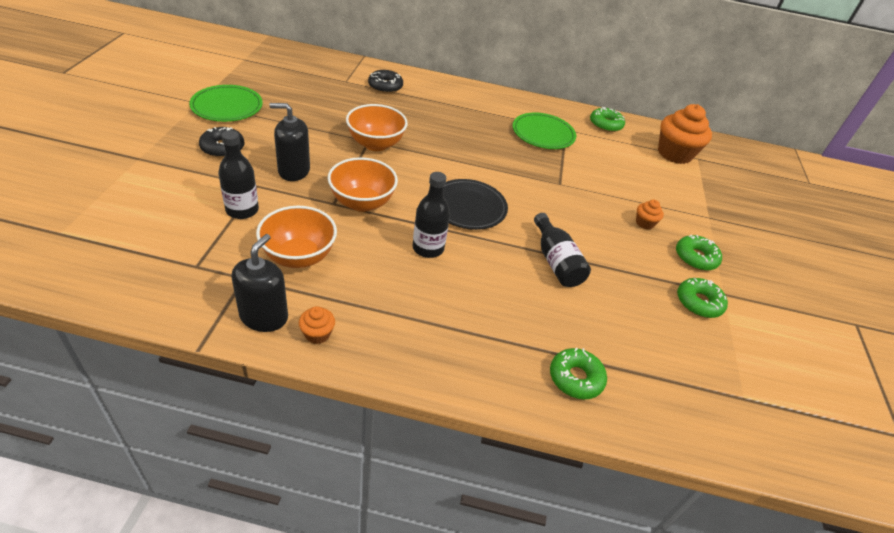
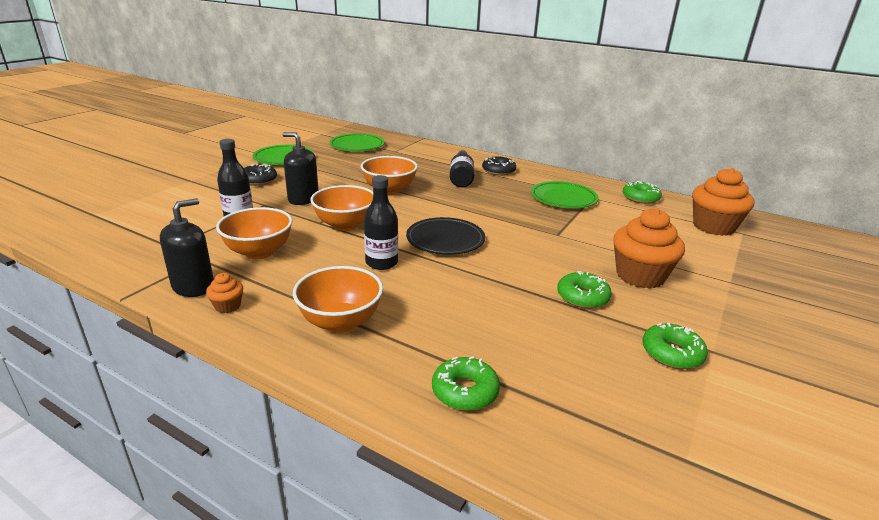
camera: 25 degrees right, 15 degrees down
(298, 76) = (357, 146): none -> green plate
(385, 86) = (428, 156): black donut -> black donut (498, 171)
(435, 329) = (340, 322): none -> orange bowl
(556, 261) = (510, 291): black bottle -> black bottle (461, 178)
(644, 223) = (640, 276): orange cupcake -> orange cupcake, size x2.19
(695, 258) = (691, 313): green donut -> green donut (582, 297)

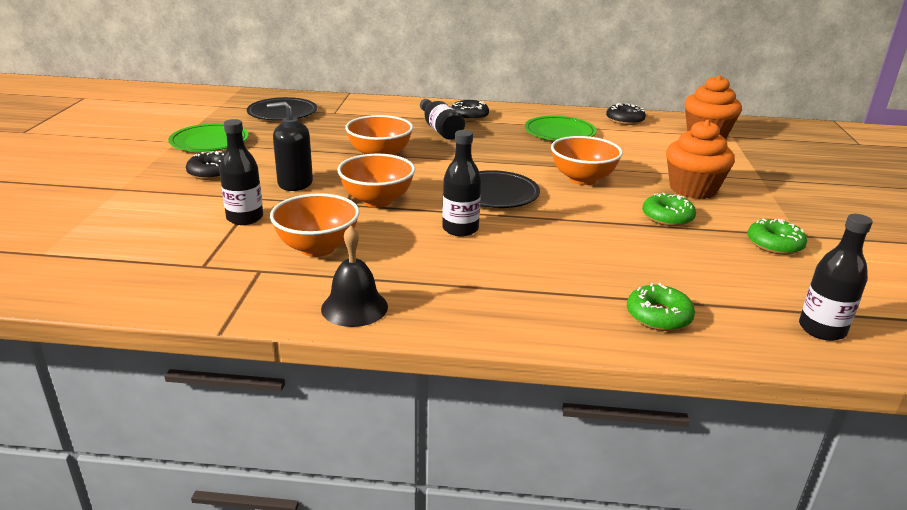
camera: 25 degrees left, 0 degrees up
(193, 286) = (290, 299): black soap dispenser -> none
(227, 306) = (354, 307): orange cupcake -> black bell
(340, 322) = (487, 291): orange bowl -> orange bowl (582, 179)
(357, 146) = (282, 113): green plate -> black plate
(627, 463) = (822, 329): none -> black bottle
(640, 198) = (625, 120): green donut -> black donut

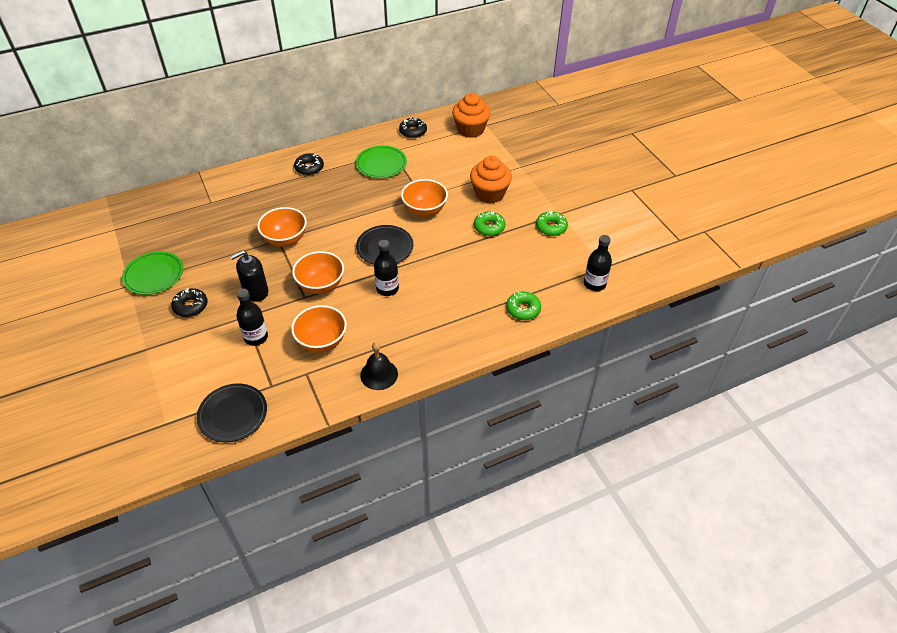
camera: 30 degrees left, 20 degrees up
(282, 113) = (173, 219): black plate -> black plate (233, 414)
(440, 129) = (302, 193): black bottle -> none

